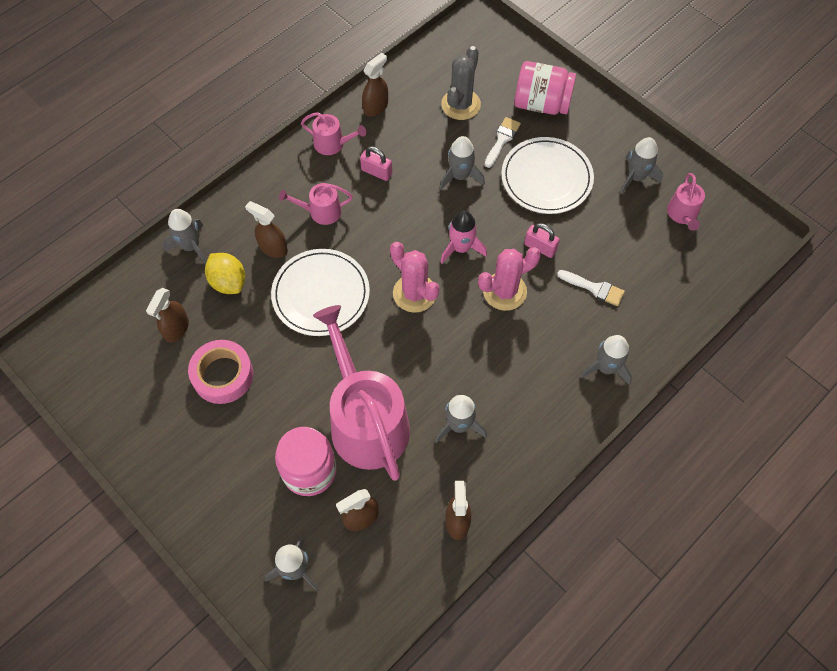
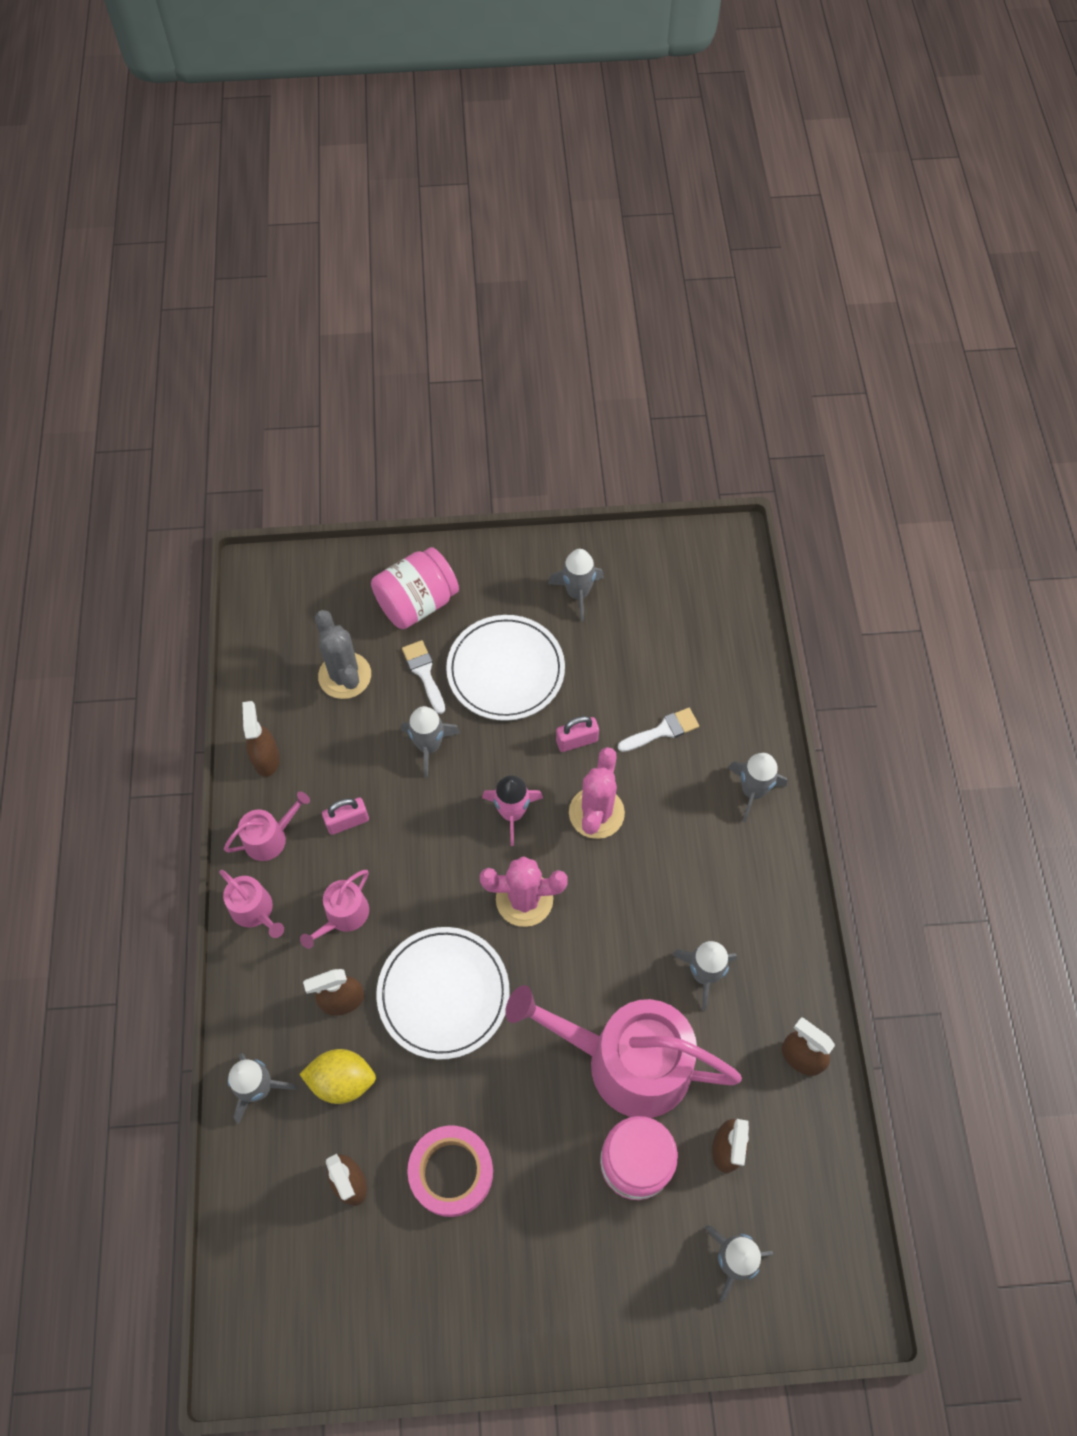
camera: 50 degrees left, 0 degrees up
(682, 214) = (653, 590): pink watering can -> pink watering can (255, 911)

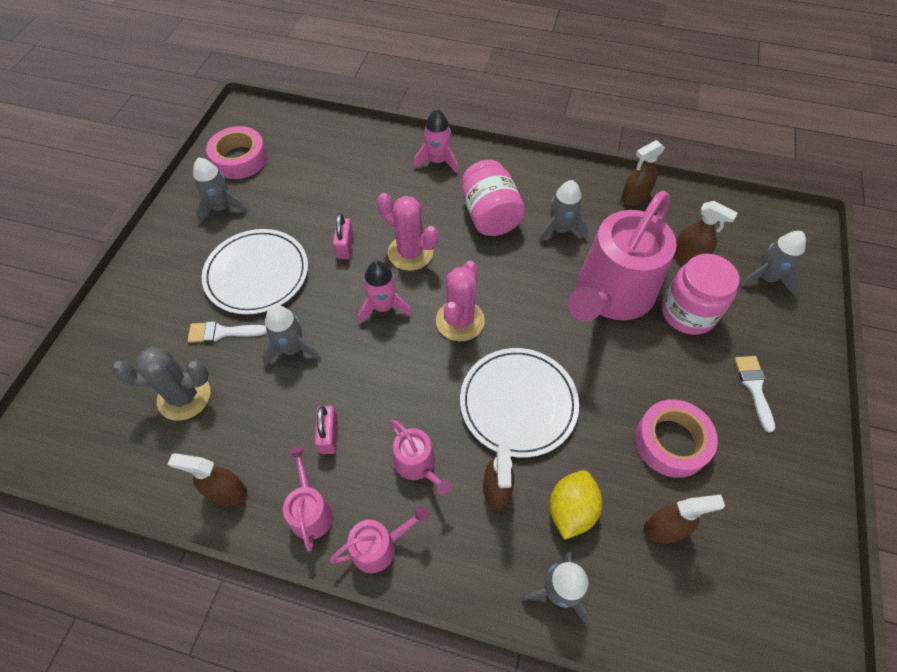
camera: 70 degrees left, 5 degrees down
(417, 603) = (152, 318): pink jar -> pink jar (490, 215)
(655, 575) = (239, 159): none -> pink tape
(663, 730) = (366, 194): white brush -> white brush (754, 387)
(752, 791) = (437, 161): grey rocket -> pink rocket

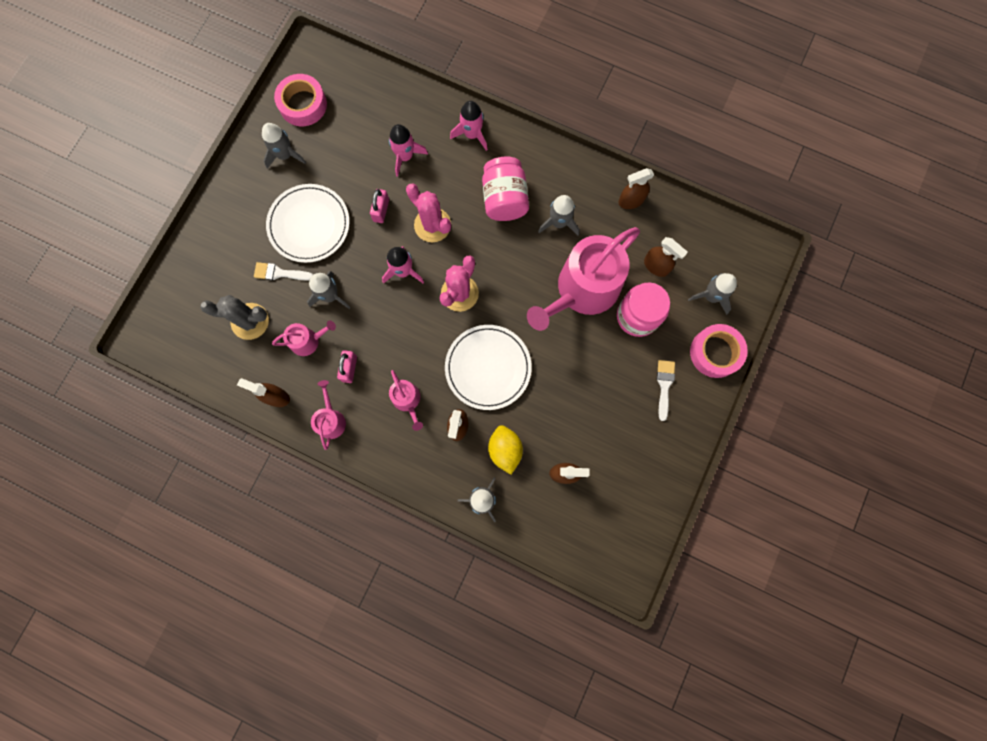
camera: 10 degrees right, 20 degrees up
(365, 191) = (405, 156): none -> pink rocket
(379, 546) = (373, 451): pink watering can -> pink watering can (308, 341)
(571, 510) = (505, 450): yellow lemon -> yellow lemon turned 45 degrees counterclockwise
(671, 442) = (589, 415): pink tape -> pink tape (715, 352)

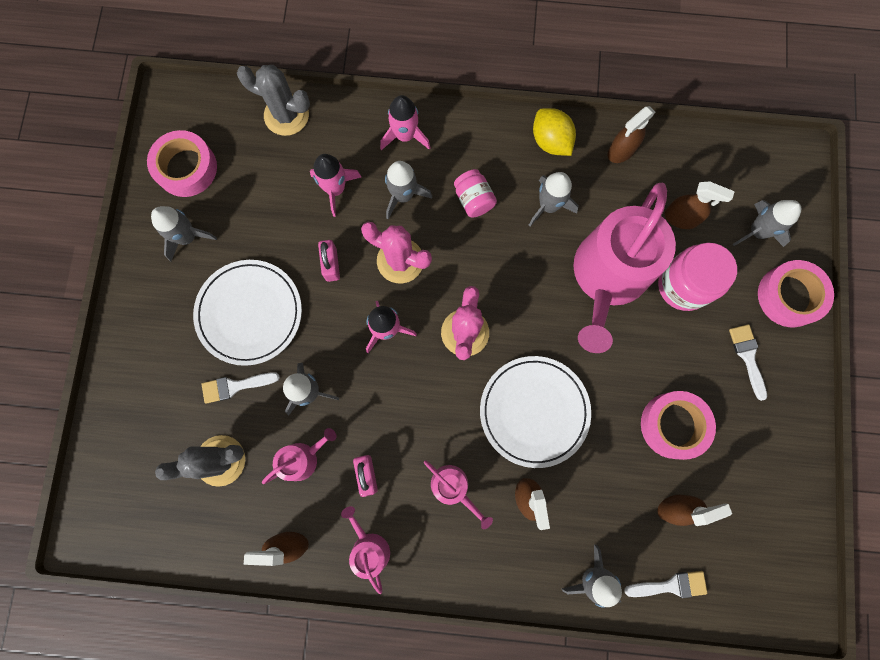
camera: 20 degrees left, 0 degrees up
(390, 90) = (286, 115): none -> grey cactus
(453, 178) = (403, 195): none -> grey rocket
(504, 199) = (474, 200): pink jar -> pink jar, size x0.60
(505, 450) = (594, 505): yellow lemon -> yellow lemon (550, 141)
(538, 527) = (671, 585): none -> white brush
(587, 415) = (673, 425): none -> pink tape

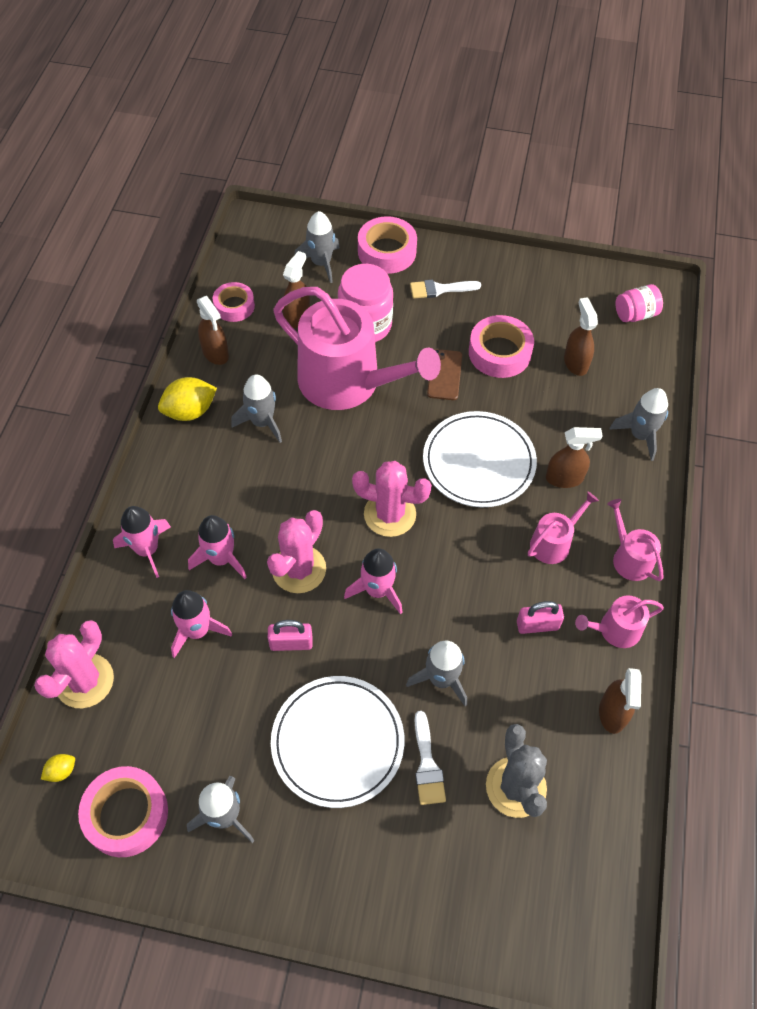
camera: 85 degrees left, 20 degrees down
(216, 116) = (61, 771): none -> yellow lemon
(286, 115) = (85, 681): grey cactus -> pink cactus
(303, 458) = (517, 691): pink watering can -> pink watering can (629, 558)
(403, 195) = (221, 559): grey rocket -> pink rocket
(474, 200) = (241, 489): pink jar -> pink jar (635, 314)
(634, 370) = (444, 375): none -> brown phone
(671, 585) = (645, 376): white brush -> none
(682, 157) = (234, 306): none -> pink tape

